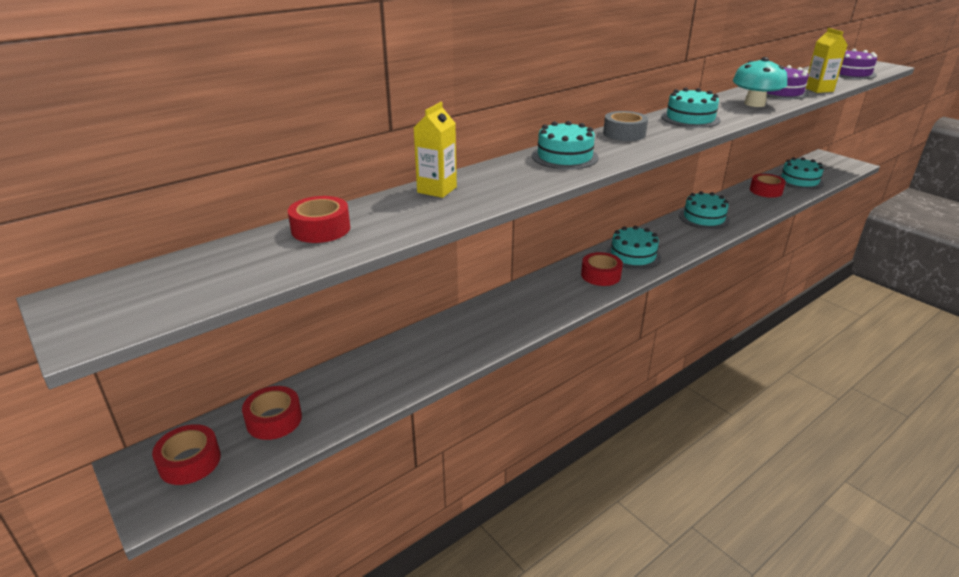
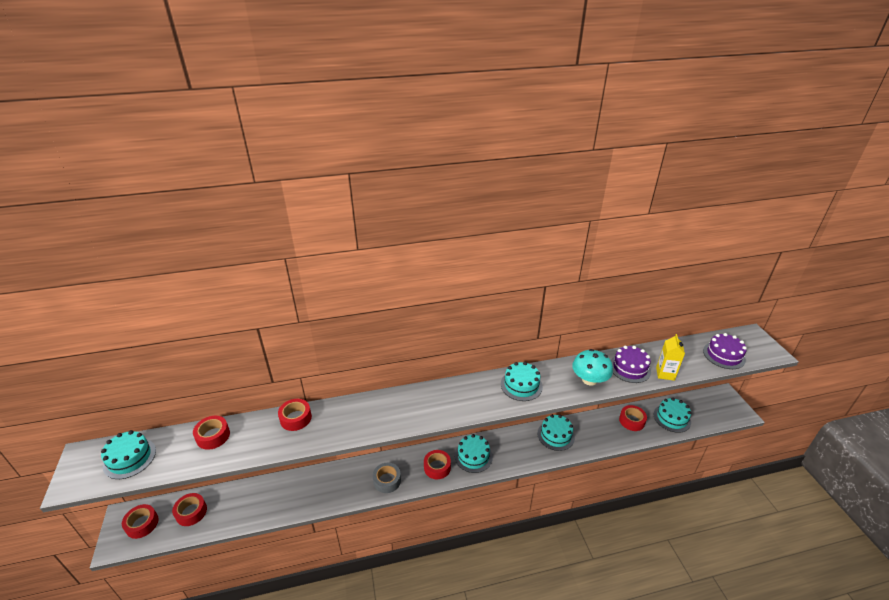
camera: 25 degrees right, 5 degrees up
(437, 190) = (296, 418): yellow carton -> red tape
(564, 157) = (395, 407): turquoise cake -> turquoise cake (129, 458)
(624, 134) = (457, 391): grey tape -> grey tape (387, 480)

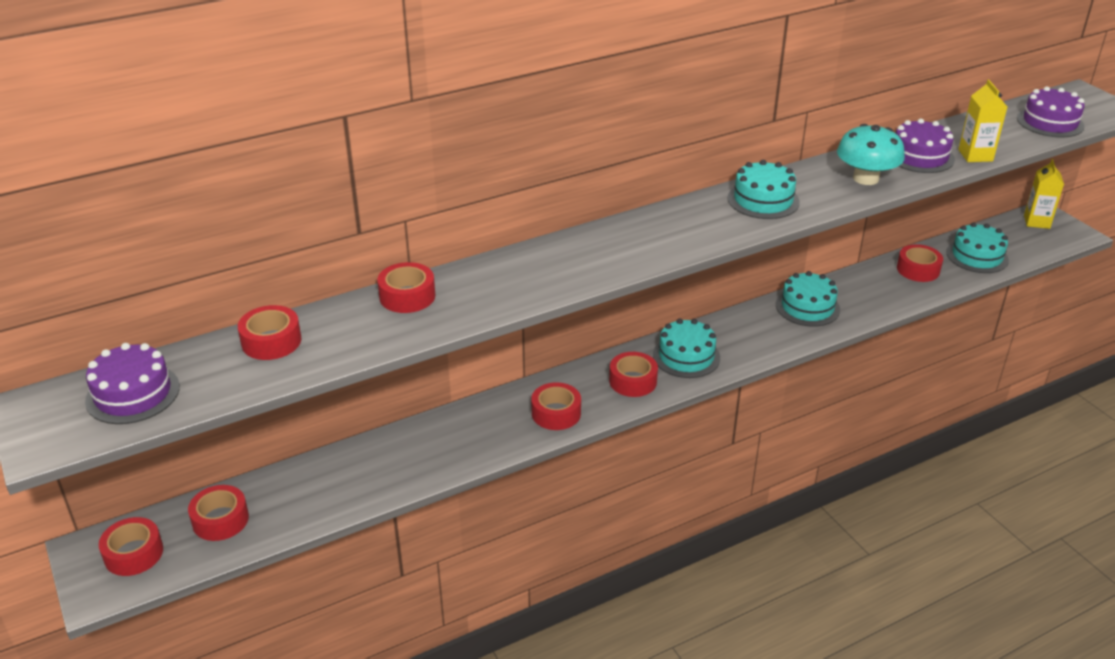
camera: 15 degrees left, 0 degrees up
(129, 458) = (133, 394): turquoise cake -> purple cake
(387, 480) = (556, 413): grey tape -> red tape
(718, 399) = (1036, 222): none -> yellow carton

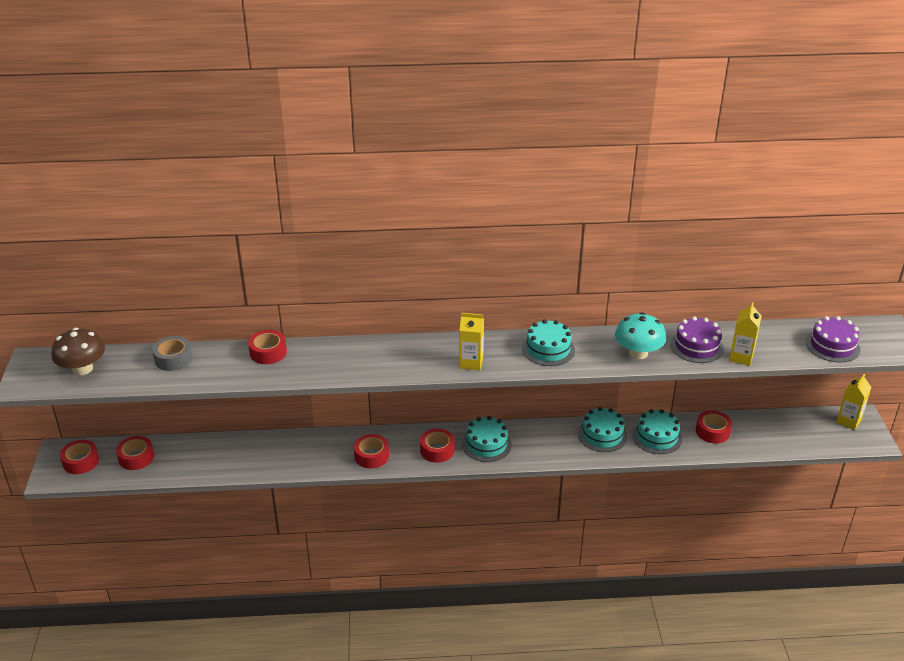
camera: 25 degrees right, 0 degrees up
(133, 394) = (82, 369): purple cake -> brown mushroom
(271, 341) = (173, 359): red tape -> grey tape
(687, 238) = (471, 363): none -> yellow carton
(977, 256) = (770, 435): turquoise cake -> turquoise cake (657, 437)

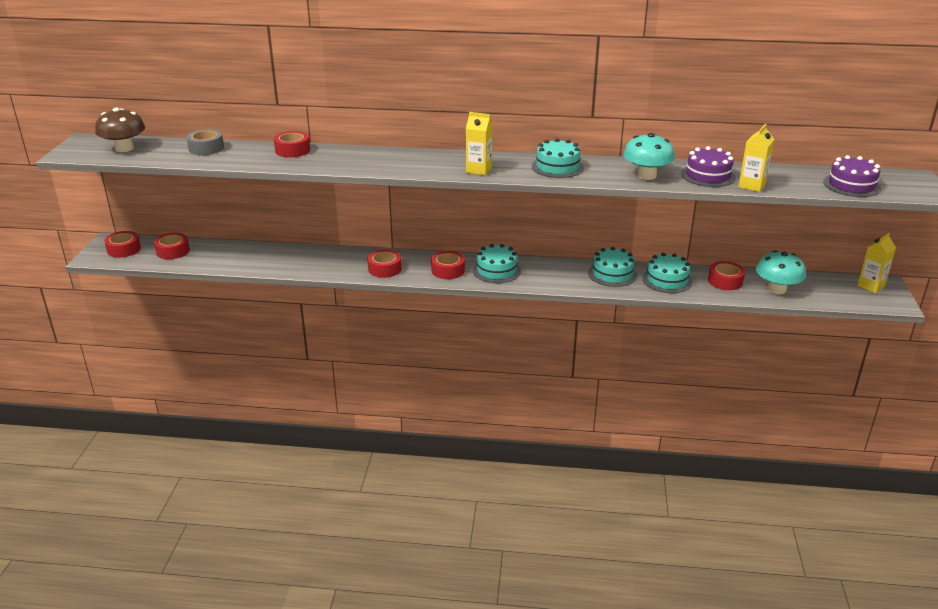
camera: 10 degrees right, 5 degrees down
(762, 436) = (776, 289): none -> turquoise mushroom

